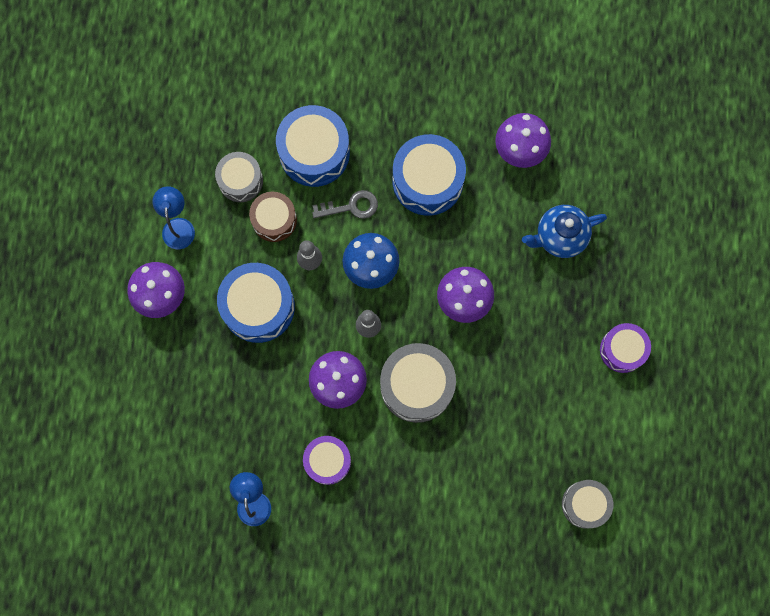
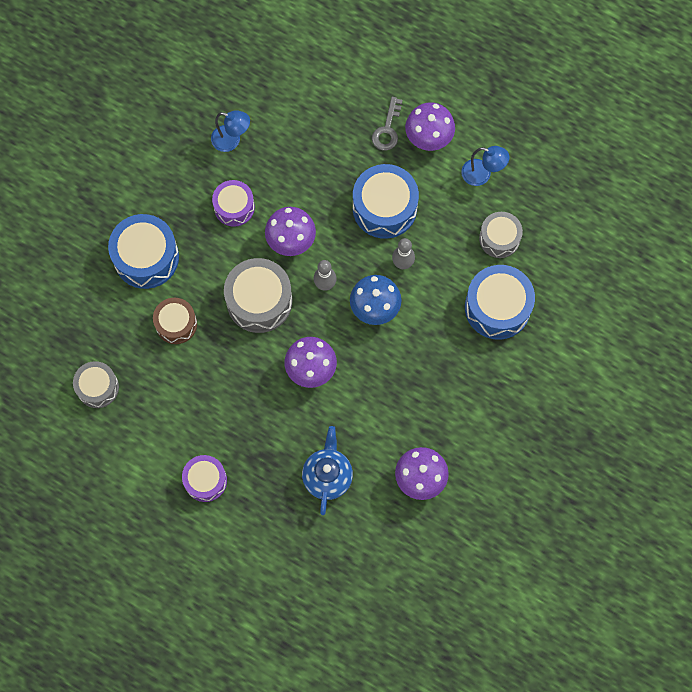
camera: 115 degrees right, 5 degrees down
(274, 220) = (452, 250): brown drum -> brown drum (176, 324)
(351, 206) = (435, 316): grey key -> grey key (387, 129)
(427, 181) = (429, 389): blue drum -> blue drum (146, 257)

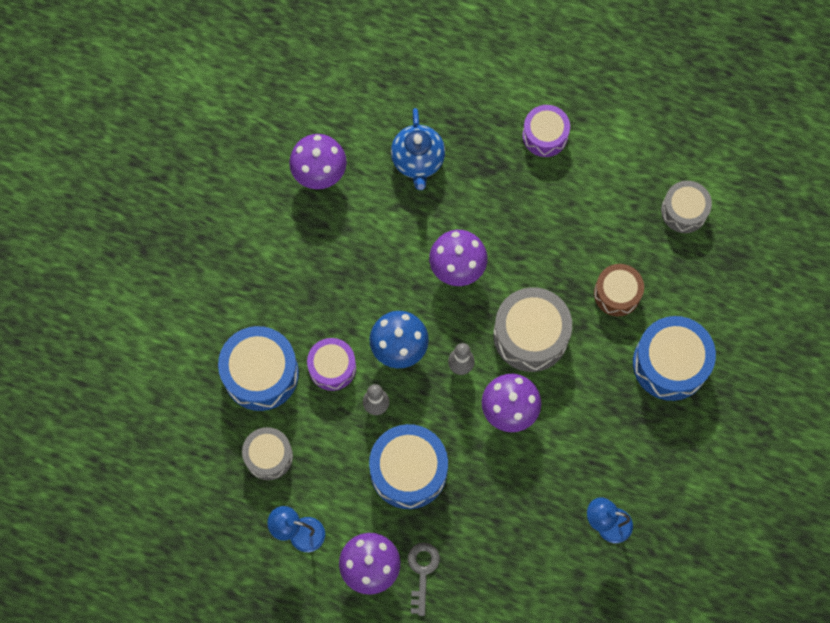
camera: 170 degrees right, 0 degrees up
(234, 207) = (584, 441): purple drum -> purple drum (332, 367)

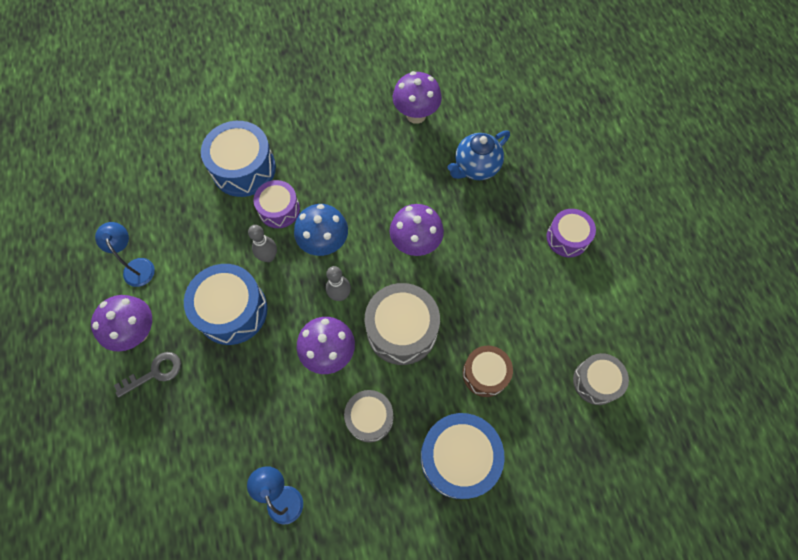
camera: 55 degrees right, 5 degrees down
(268, 456) = (185, 210): grey drum -> grey drum (369, 418)

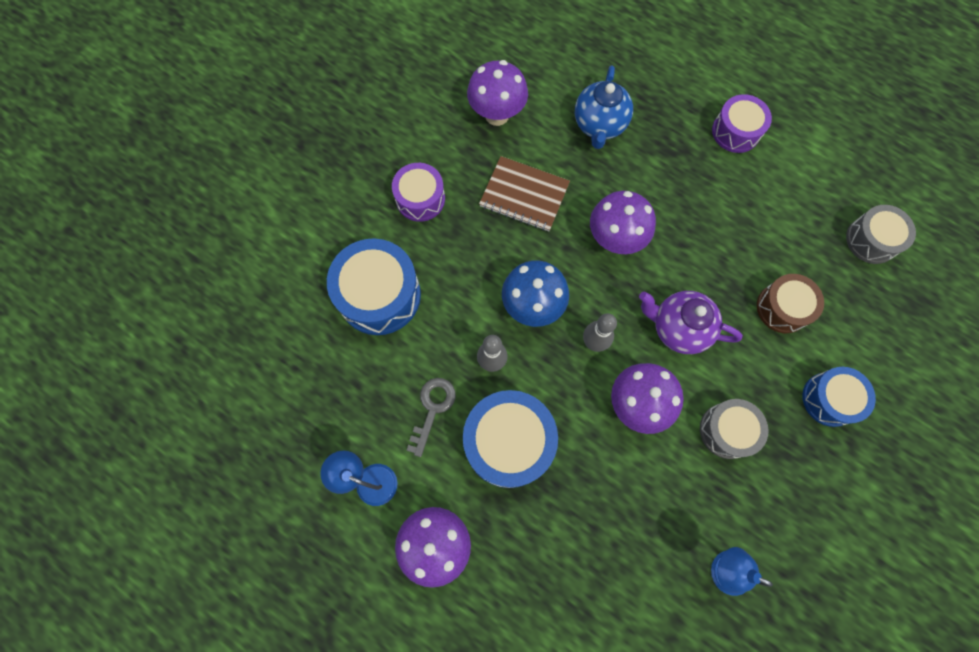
camera: 40 degrees left, 5 degrees up
(155, 372) = (494, 565): grey key -> grey key (432, 409)
(279, 209) = (456, 308): purple drum -> purple drum (420, 199)
(385, 175) = (524, 195): none -> brown notebook
(402, 330) = (678, 328): grey drum -> purple teapot
(458, 458) = (829, 399): blue drum -> blue drum, size x0.63

